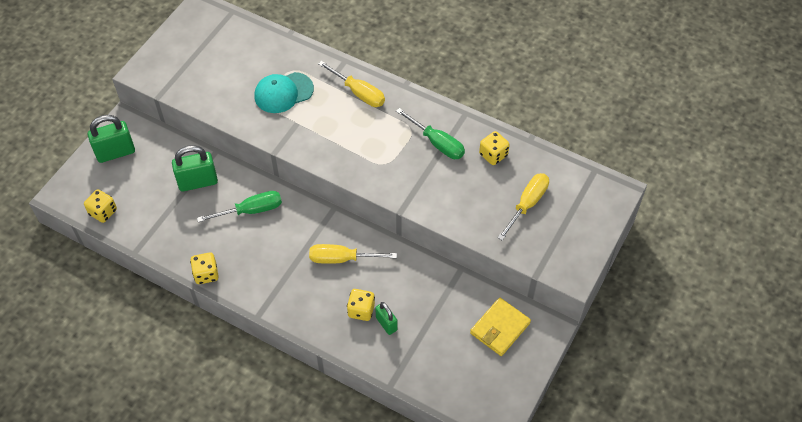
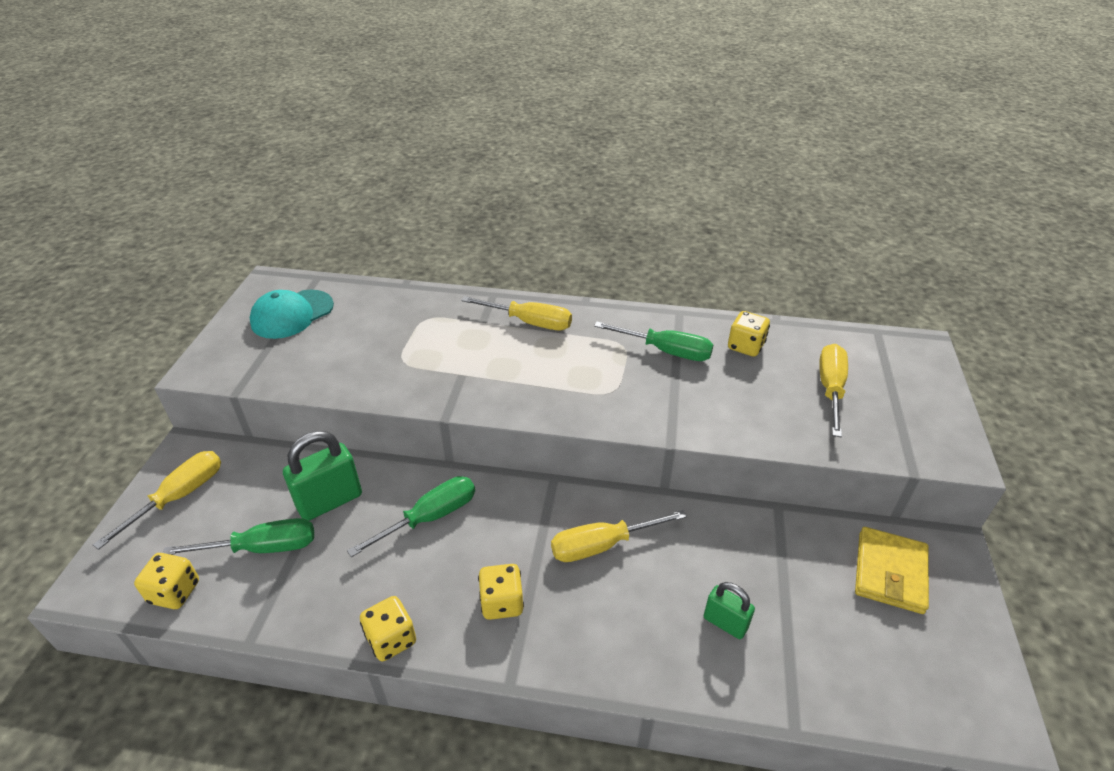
camera: 20 degrees left, 15 degrees down
(115, 152) = (180, 496): green padlock -> yellow screwdriver
(154, 200) = (264, 548): none -> green screwdriver
(283, 93) = (425, 345): turquoise cap -> turquoise cap (292, 314)
(361, 310) = (674, 614): yellow dice -> yellow dice (502, 603)

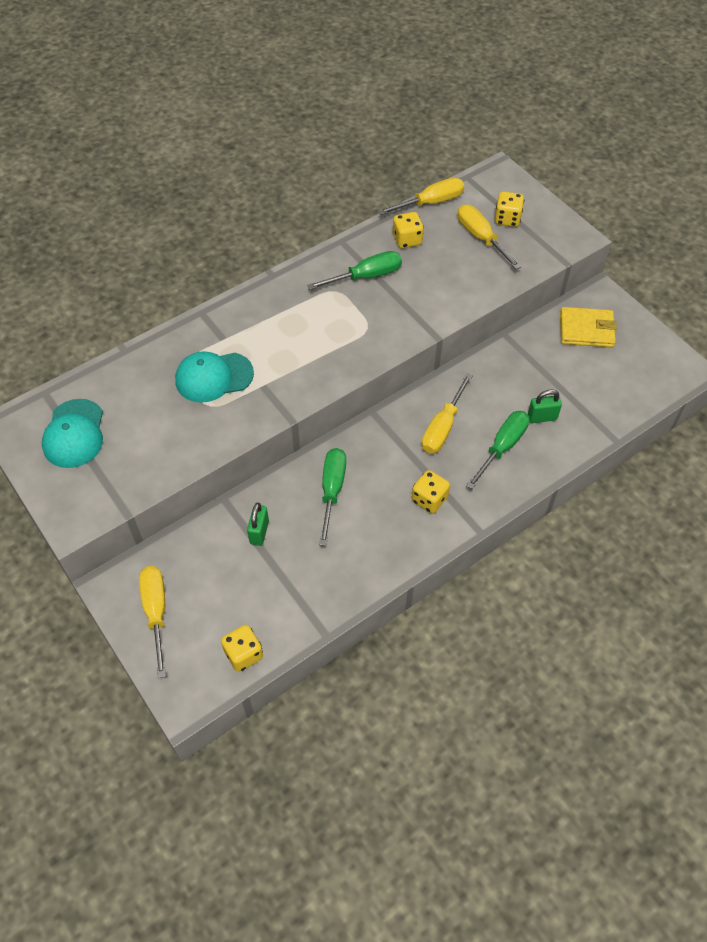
camera: 45 degrees left, 15 degrees up
(264, 548) = (259, 589): green screwdriver -> green screwdriver (503, 446)
(330, 501) = (259, 532): green padlock -> green padlock, size x0.60
(391, 639) = (398, 565): yellow dice -> yellow dice (507, 219)
(435, 343) = (213, 377): none -> turquoise cap
(530, 322) = (257, 316): yellow screwdriver -> yellow screwdriver (431, 202)
(890, 572) = (586, 330): yellow wallet -> yellow wallet turned 60 degrees counterclockwise

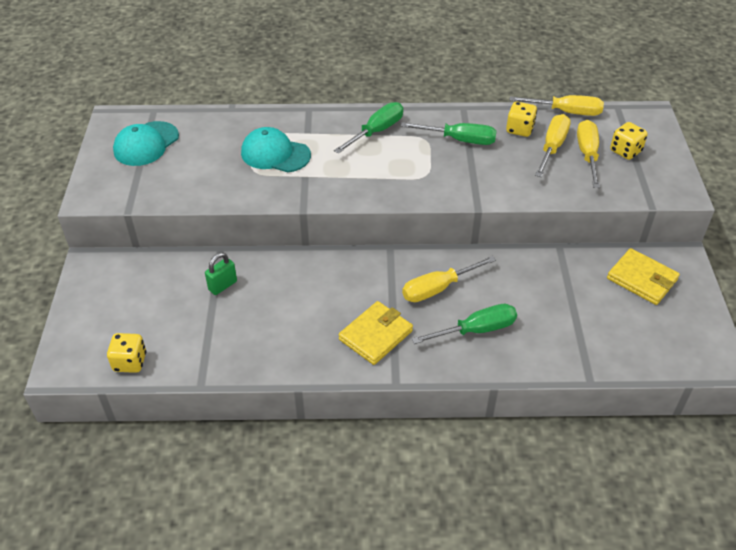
camera: 35 degrees right, 10 degrees down
(156, 611) = (101, 297): yellow screwdriver -> yellow screwdriver (552, 147)
(332, 490) = (305, 286): green screwdriver -> green screwdriver (377, 131)
(429, 499) = (375, 335): yellow dice -> yellow wallet
(542, 417) = (534, 326): green padlock -> none

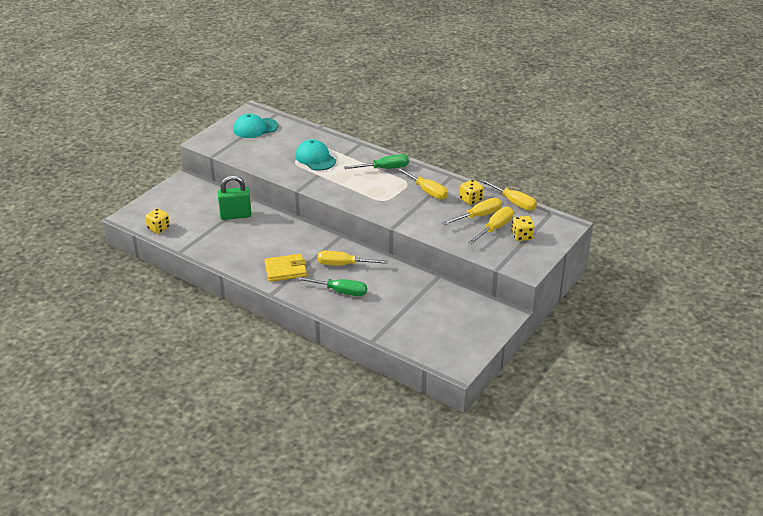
camera: 35 degrees right, 10 degrees down
(222, 285) = (235, 215): green padlock -> green padlock, size x1.67
(460, 140) = (427, 191): green screwdriver -> yellow screwdriver
(642, 279) = (467, 312): yellow wallet -> none

